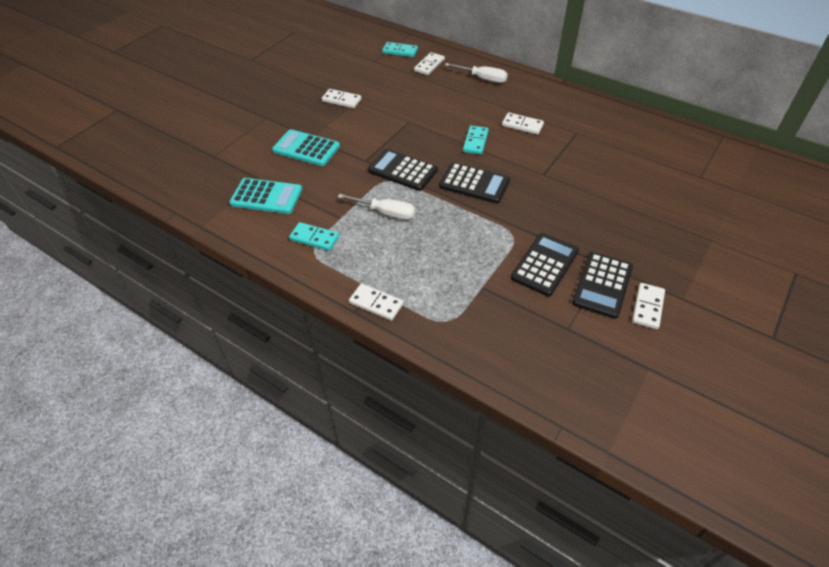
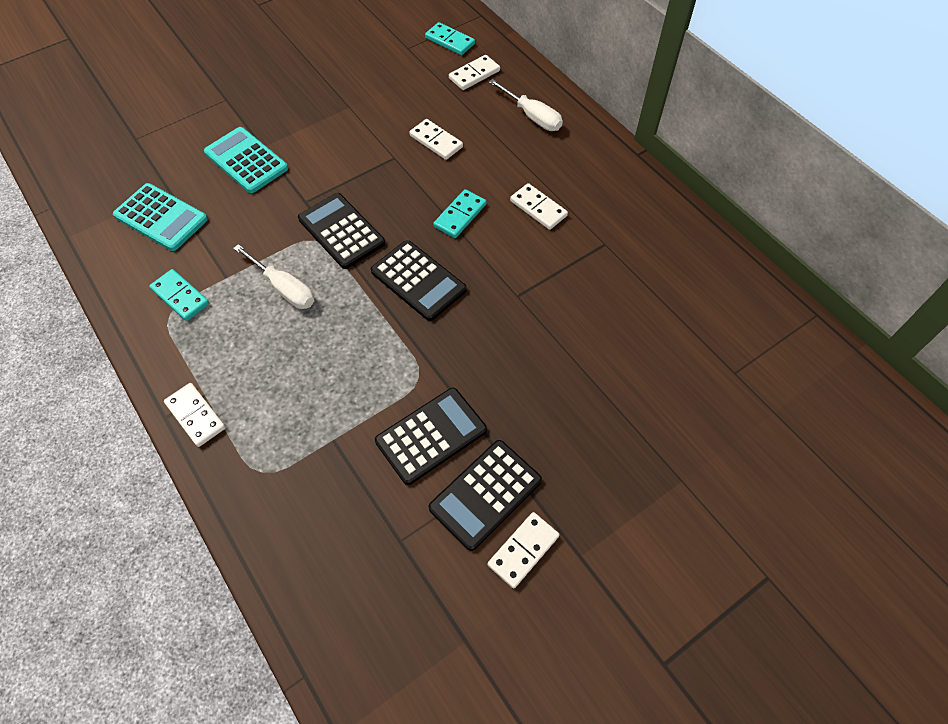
camera: 20 degrees right, 10 degrees up
(341, 100) = (331, 99): white domino -> white domino (436, 141)

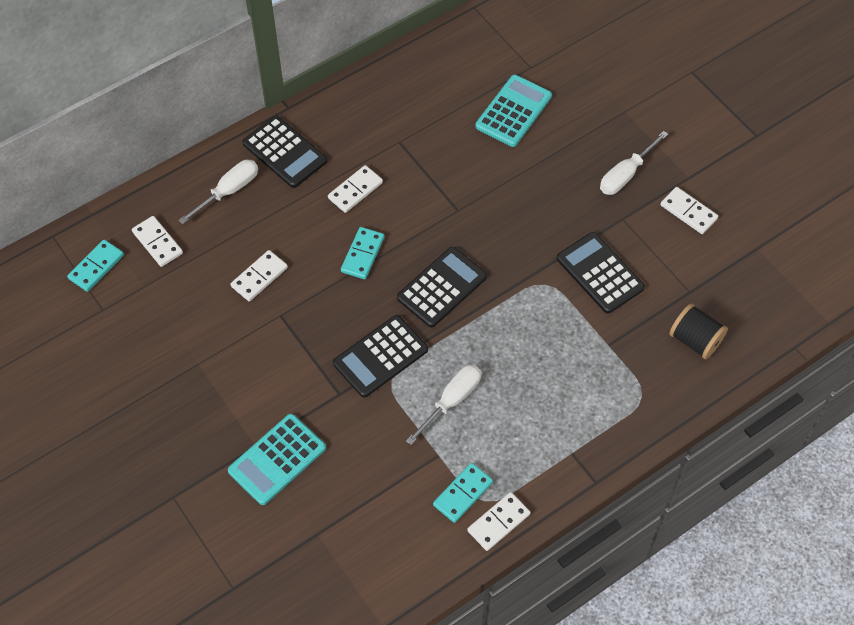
camera: 90 degrees left, 0 degrees up
(161, 217) = (358, 533): turquoise calculator -> turquoise calculator (513, 111)
(195, 416) = (593, 456): white domino -> white domino (498, 522)
(329, 541) = (695, 340): none -> black spool
(460, 215) = (362, 254): turquoise domino -> turquoise domino turned 75 degrees clockwise
(485, 494) = (647, 235): black calculator -> black calculator (284, 152)
(578, 474) = (625, 175): none -> white screwdriver

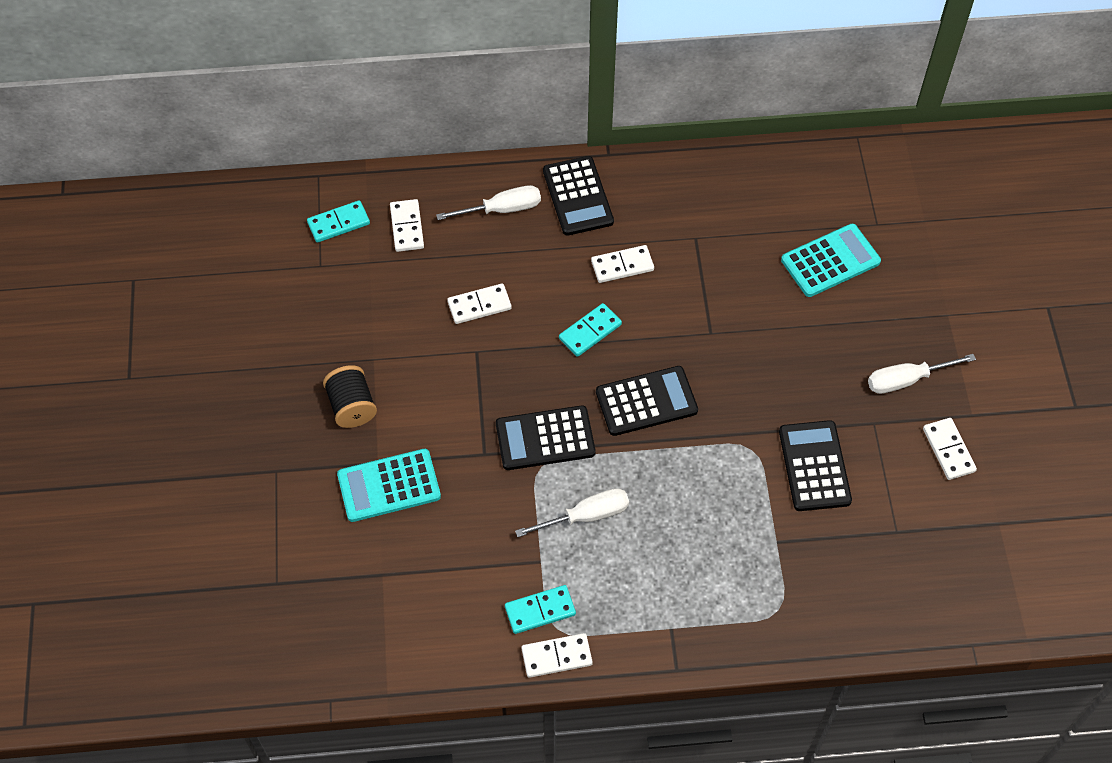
camera: 30 degrees right, 0 degrees up
(695, 340) = (870, 583): black spool -> black spool (352, 406)

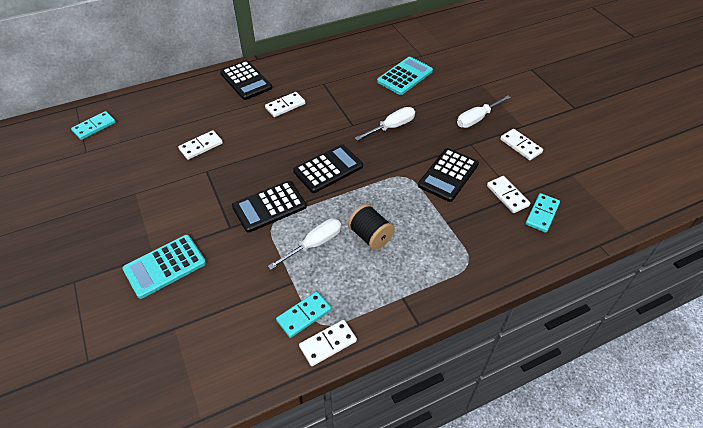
camera: 20 degrees left, 10 degrees down
(352, 406) = (125, 224): black spool -> black spool (370, 236)
(407, 227) = (141, 118): white domino -> white domino (507, 196)
(503, 209) = (201, 96): white screwdriver -> white screwdriver (392, 127)
(590, 331) = (278, 142): turquoise domino -> turquoise domino (542, 214)
(814, 466) = (448, 175): black calculator -> black calculator turned 120 degrees counterclockwise

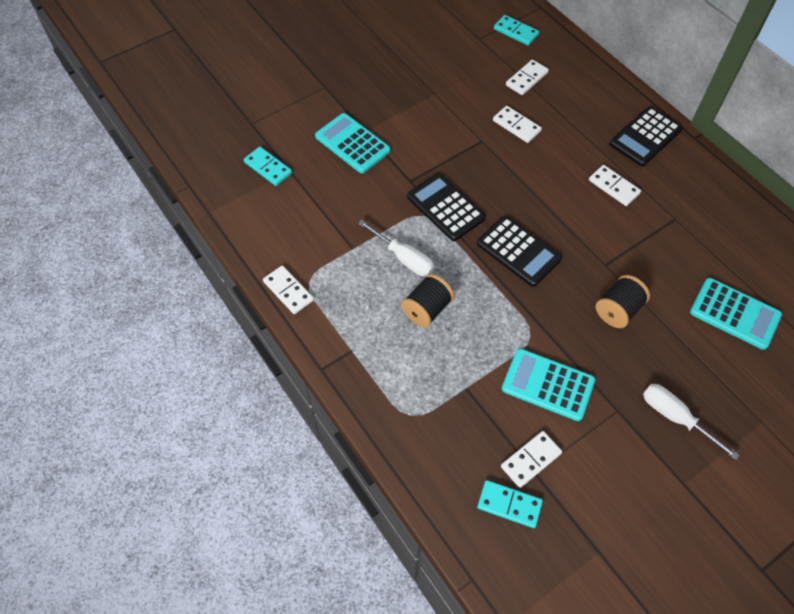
camera: 80 degrees right, 10 degrees up
(304, 315) = (316, 265): turquoise domino -> turquoise domino (268, 168)
(392, 127) = (618, 310): white screwdriver -> black spool
(448, 175) = (548, 385): black calculator -> turquoise calculator
(520, 146) = (637, 479): white domino -> white domino (526, 79)

